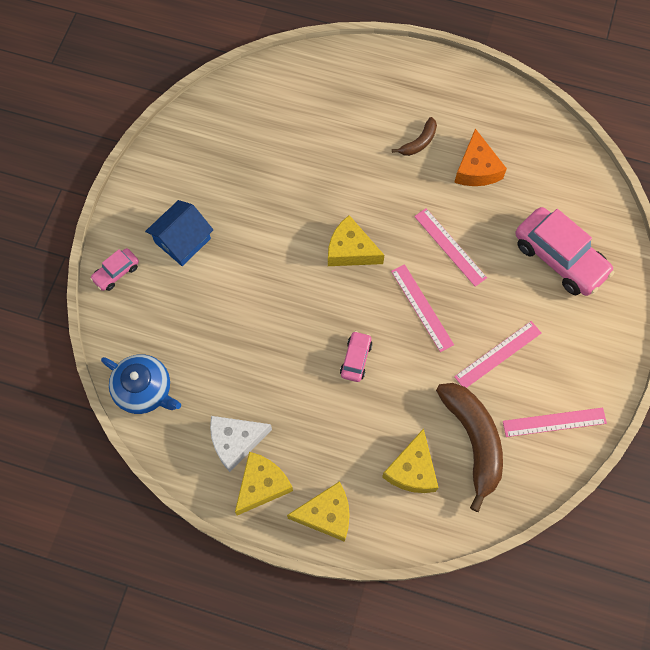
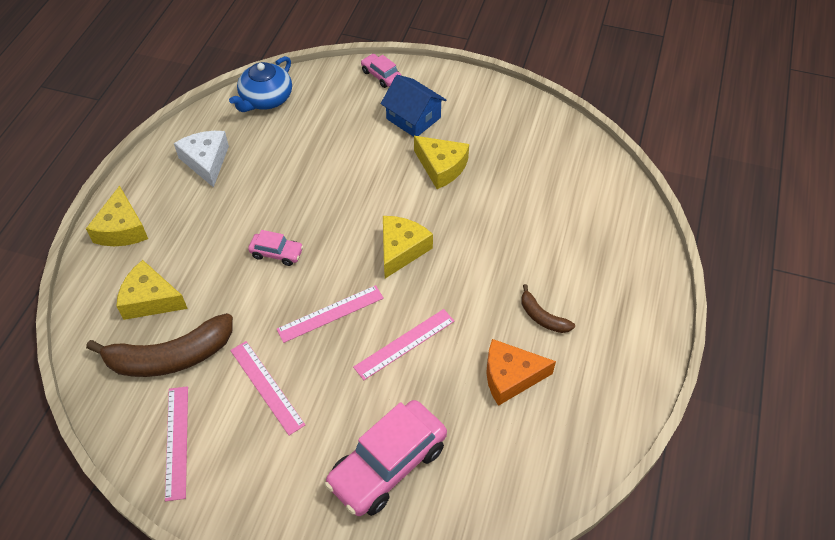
camera: 90 degrees right, 15 degrees down
(262, 485) = (161, 181): yellow cheese -> yellow cheese (441, 167)

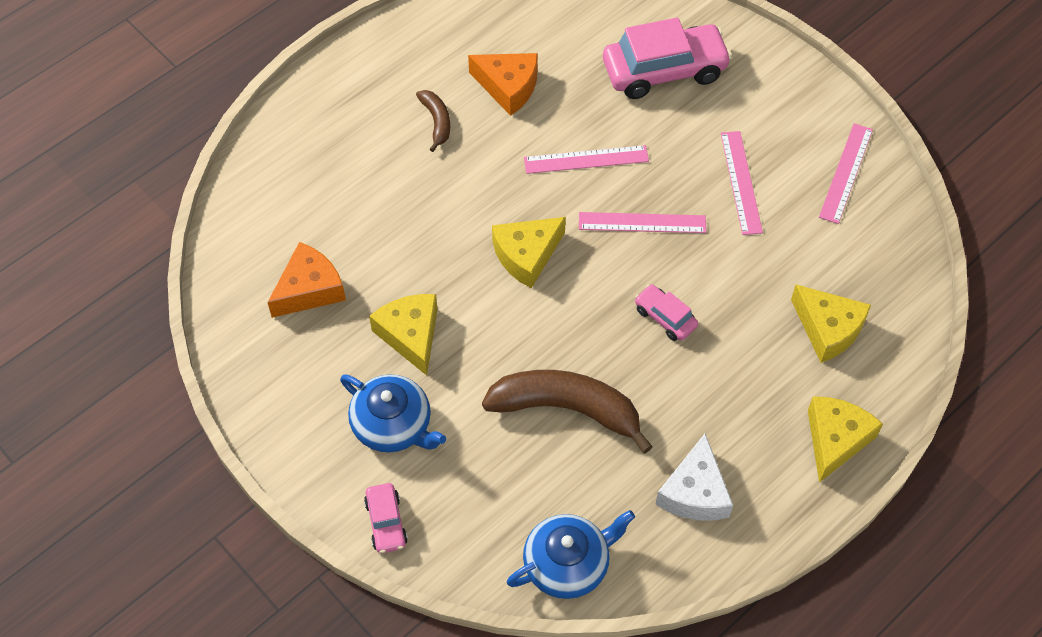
camera: 150 degrees left, 5 degrees up
(170, 357) = (827, 255): brown banana -> brown banana (567, 409)
(413, 118) = (393, 425): blue house -> blue teapot
(527, 164) = (309, 289): none -> orange cheese

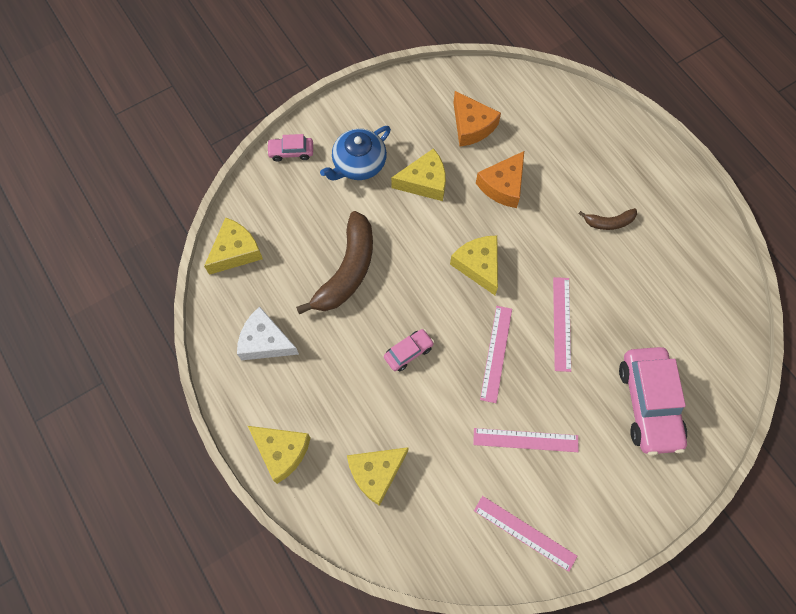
camera: 100 degrees right, 10 degrees up
(508, 87) = (639, 278): orange cheese -> orange cheese (503, 186)
(568, 564) = (236, 251): blue teapot -> yellow cheese

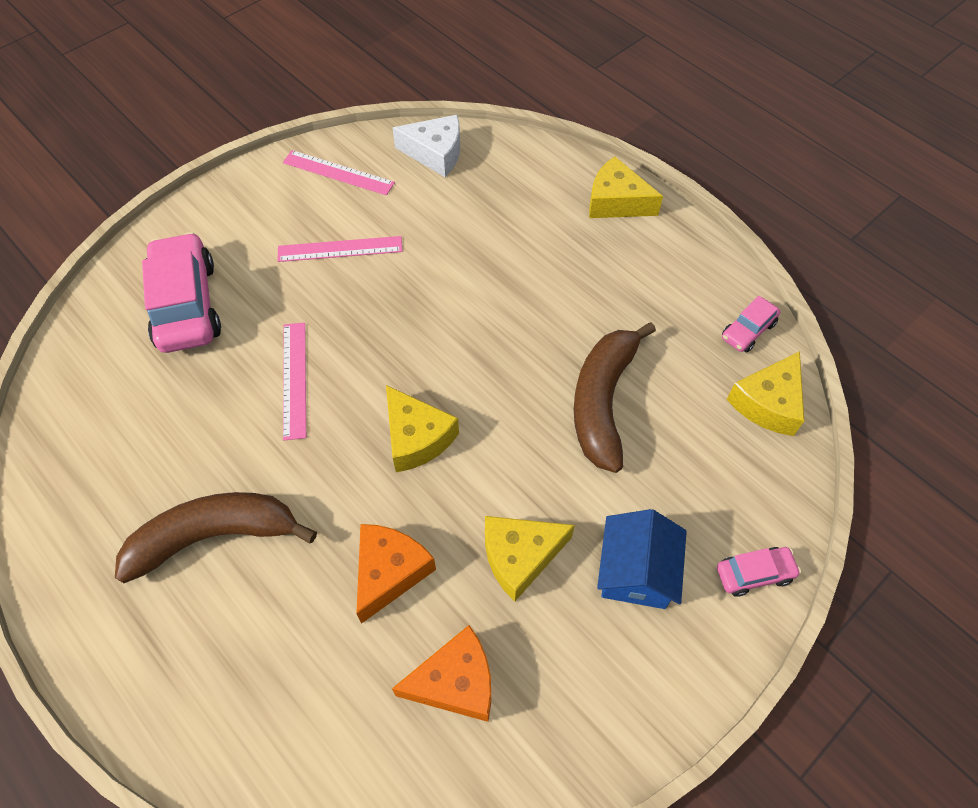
camera: 170 degrees right, 10 degrees down
(265, 341) = (679, 302): white cheese -> white cheese (435, 153)
(358, 164) = (636, 571): blue teapot -> blue house
(376, 473) = (506, 198): yellow cheese -> none
(408, 352) = (495, 316): pink car -> pink car (748, 331)
(471, 126) = (455, 682): orange cheese -> orange cheese turned 120 degrees clockwise
(496, 353) = (382, 331): pink ruler -> none
(608, 222) = (215, 536): brown banana -> brown banana, size x2.03

